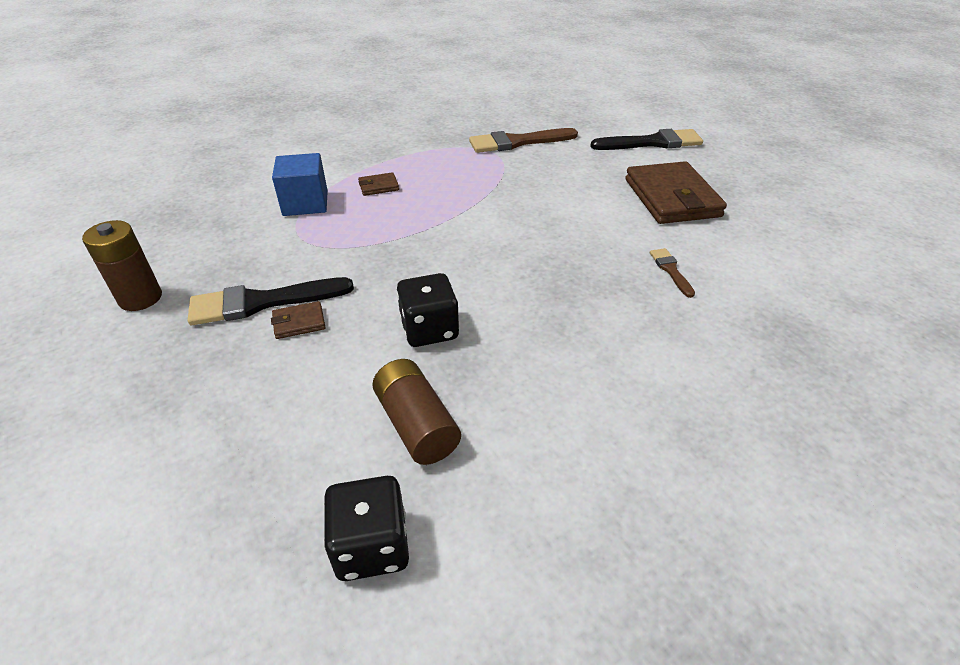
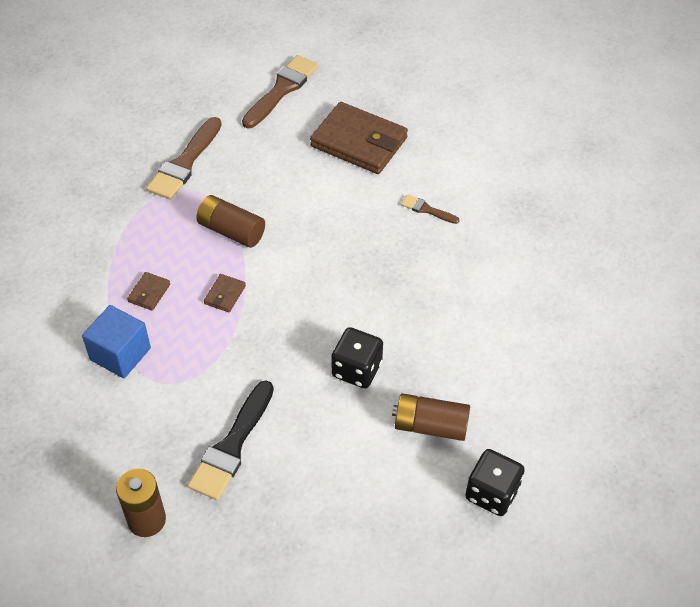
camera: 50 degrees left, 10 degrees up
(299, 322) = (278, 435): brown wallet -> brown wallet (225, 295)
(487, 189) = (231, 231): none -> brown battery
(652, 143) = (282, 89): black brush -> brown brush

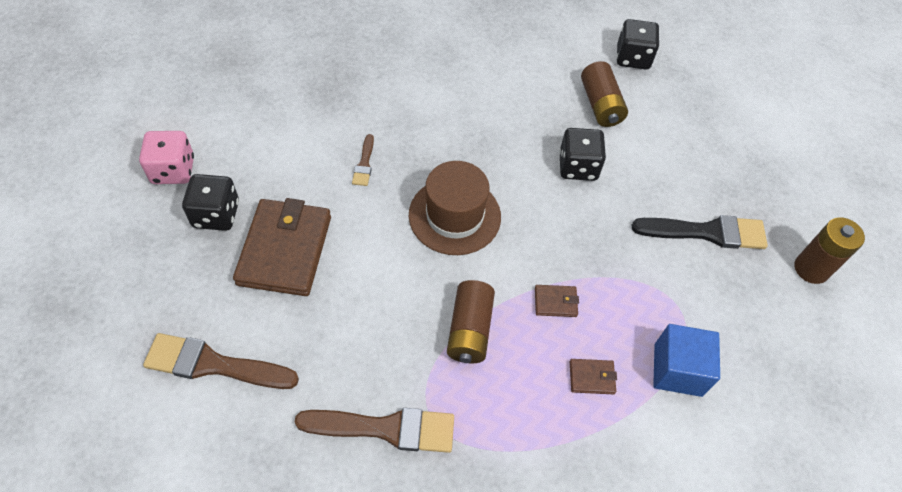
camera: 115 degrees left, 5 degrees up
(343, 255) = (454, 216): none -> brown hat
(411, 110) = (216, 215): none -> black dice
(467, 94) = (173, 170): none -> pink dice

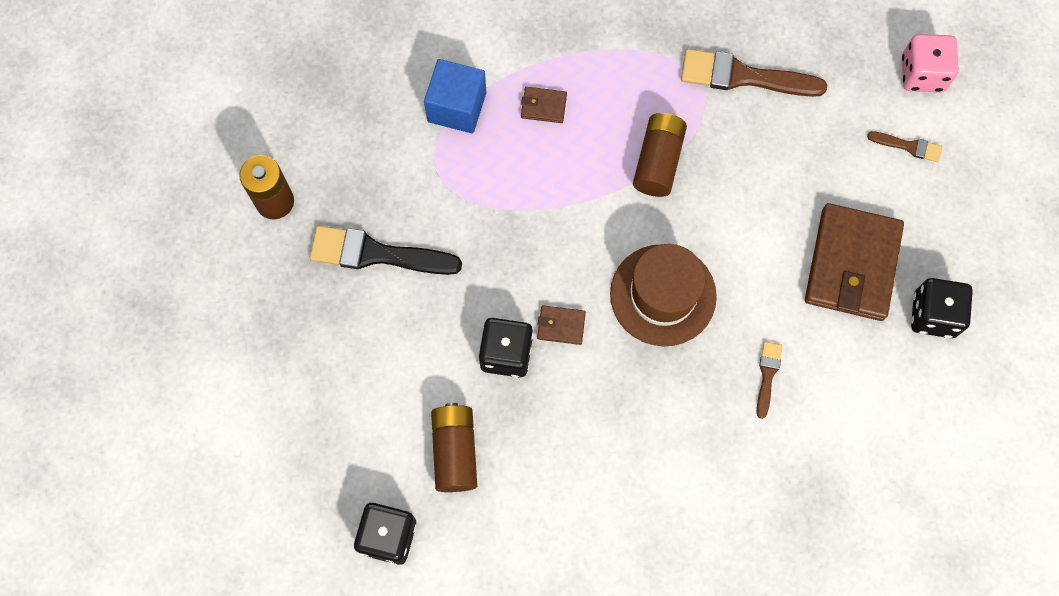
camera: 170 degrees left, 15 degrees up
(173, 170) = (994, 380): pink dice -> pink dice (922, 74)
(213, 364) = (908, 146): brown brush -> brown brush, size x0.50
(555, 302) = (565, 184): brown wallet -> brown wallet (561, 326)

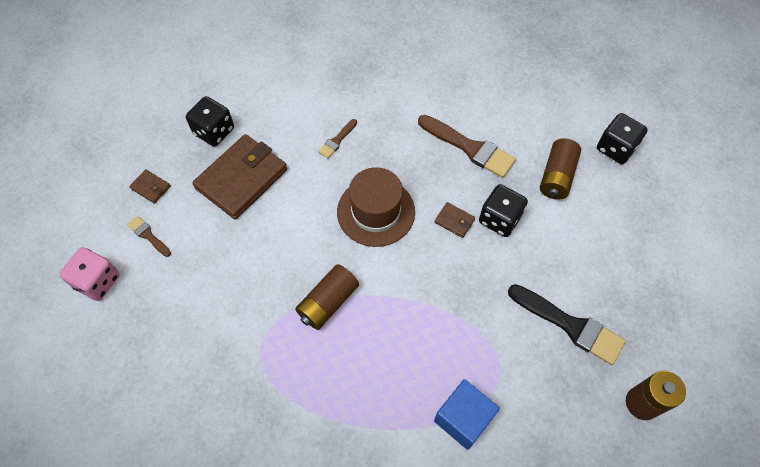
camera: 155 degrees left, 10 degrees down
(543, 106) = (392, 386): brown wallet -> brown wallet (151, 187)
(743, 76) = (225, 339): brown brush -> brown brush (469, 148)

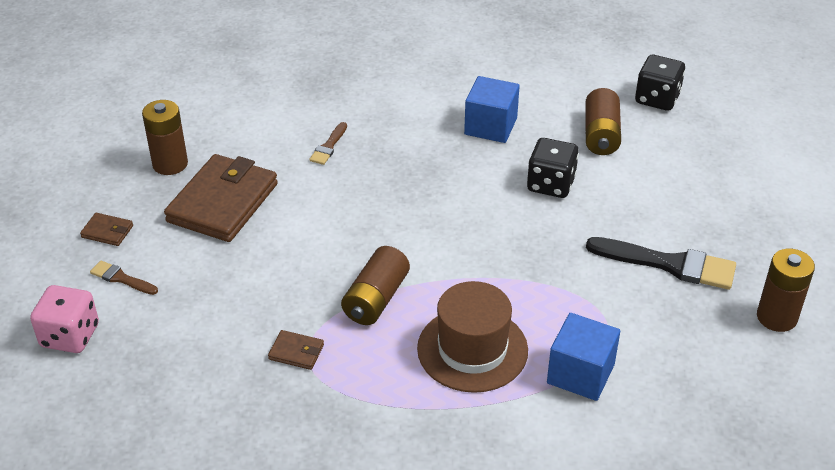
camera: 15 degrees left, 20 degrees down
(214, 131) = (170, 164): black dice -> brown battery
(376, 212) = (401, 204): brown hat -> brown hat (472, 349)
(454, 221) = (499, 195): brown wallet -> brown wallet (296, 352)
(469, 148) = (490, 126): brown brush -> blue cube

